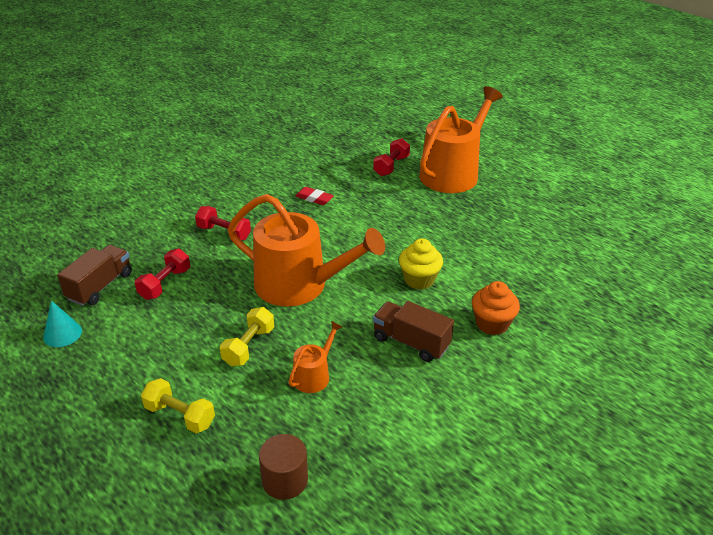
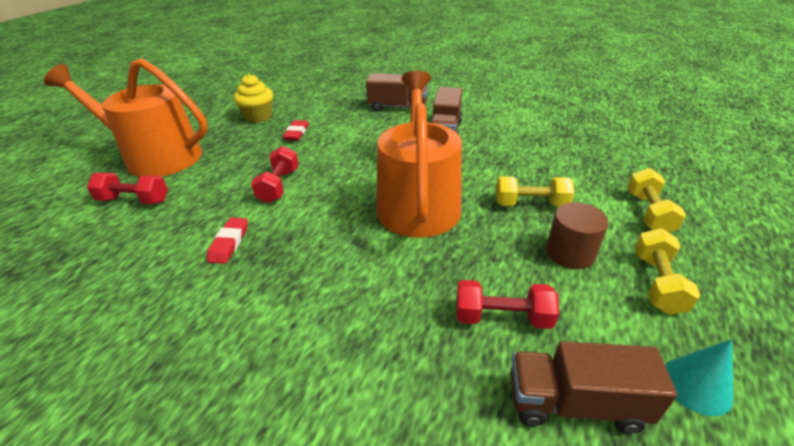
camera: 110 degrees left, 0 degrees up
(122, 366) = (657, 283): none -> yellow dumbbell
(224, 233) = (350, 305): red dumbbell -> red dumbbell (279, 185)
(285, 480) = (624, 147): brown cylinder -> brown cylinder (570, 253)
(314, 375) = (524, 161): orange watering can -> none
(419, 280) = (363, 141): yellow cupcake -> yellow cupcake (258, 116)
(459, 243) = (297, 133): none -> red eraser
(492, 324) = (397, 107): orange cupcake -> brown truck

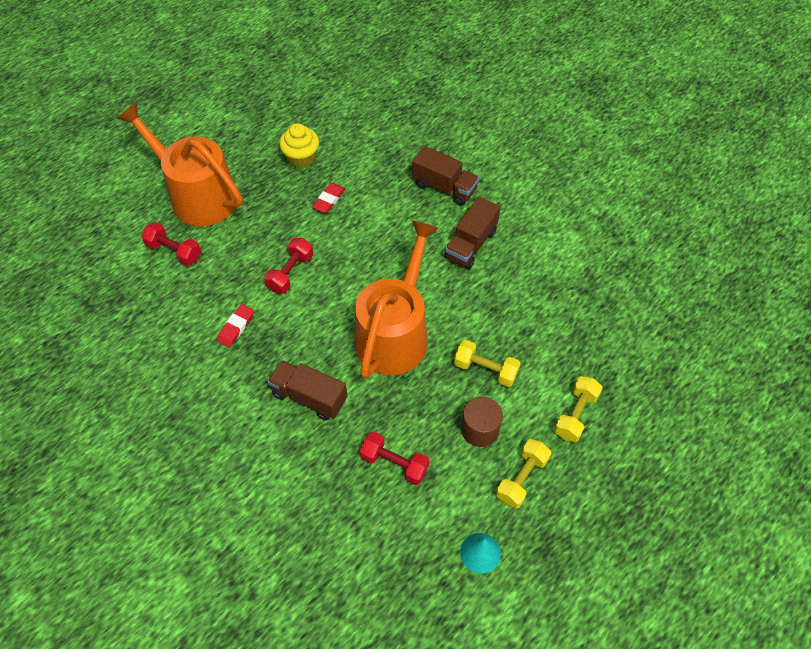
camera: 20 degrees right, 20 degrees up
(575, 403) = (400, 534): brown truck -> brown truck (309, 397)

